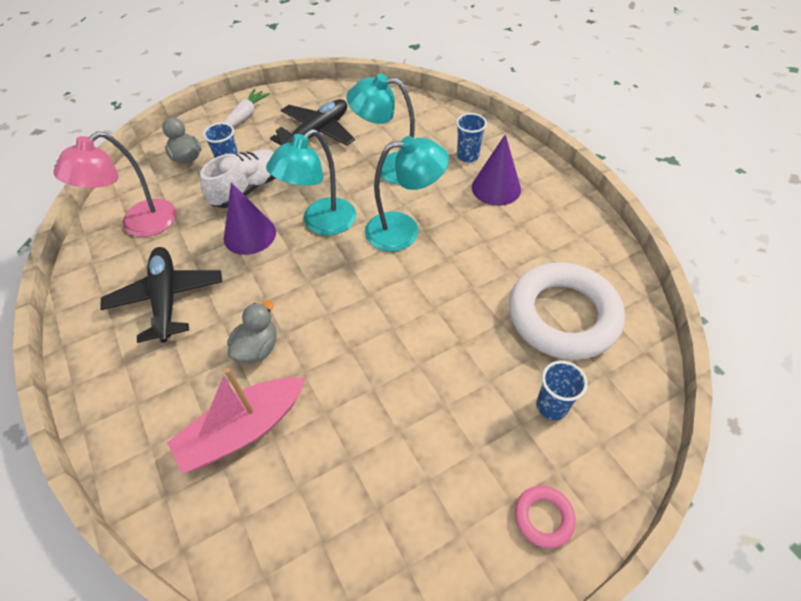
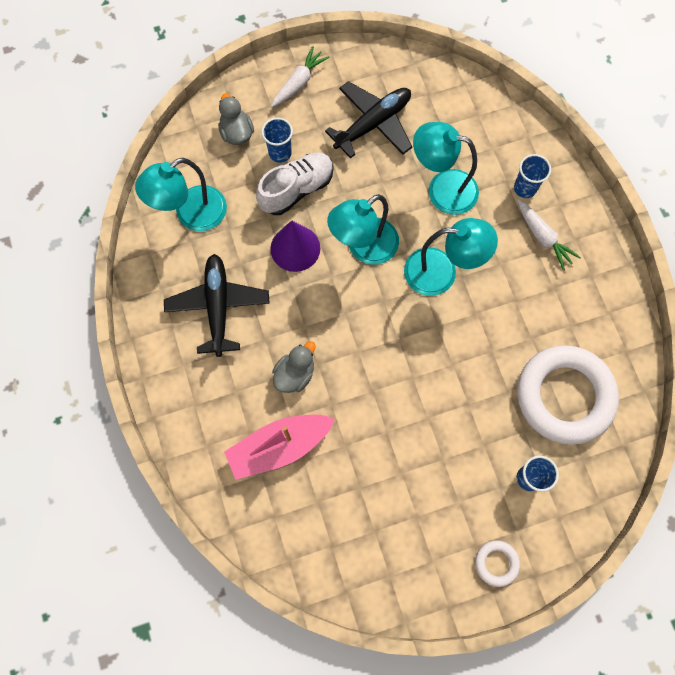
camera: 10 degrees right, 20 degrees up
(139, 225) = (191, 215): pink lamp -> turquoise lamp
(496, 188) = (543, 237): purple cone -> white carrot
(543, 517) = (496, 563): pink ring -> white ring

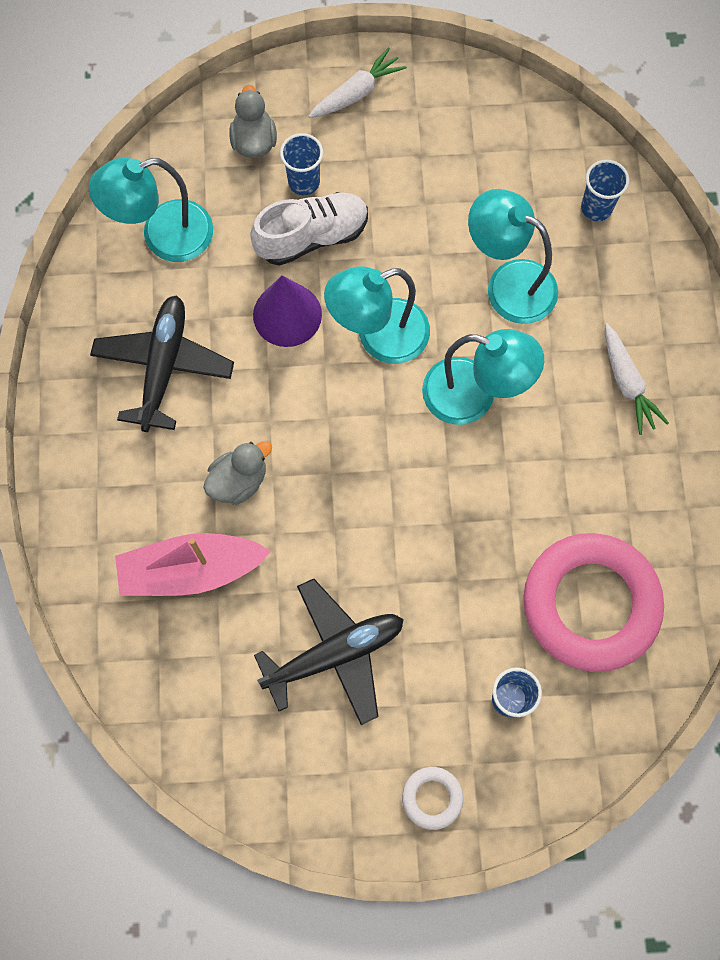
camera: 15 degrees right, 0 degrees up
(373, 124) = (441, 173): black plane -> black plane (334, 654)
(525, 188) = (622, 311): blue cup -> blue cup (596, 208)
(564, 396) = (590, 604): white ring -> pink ring

